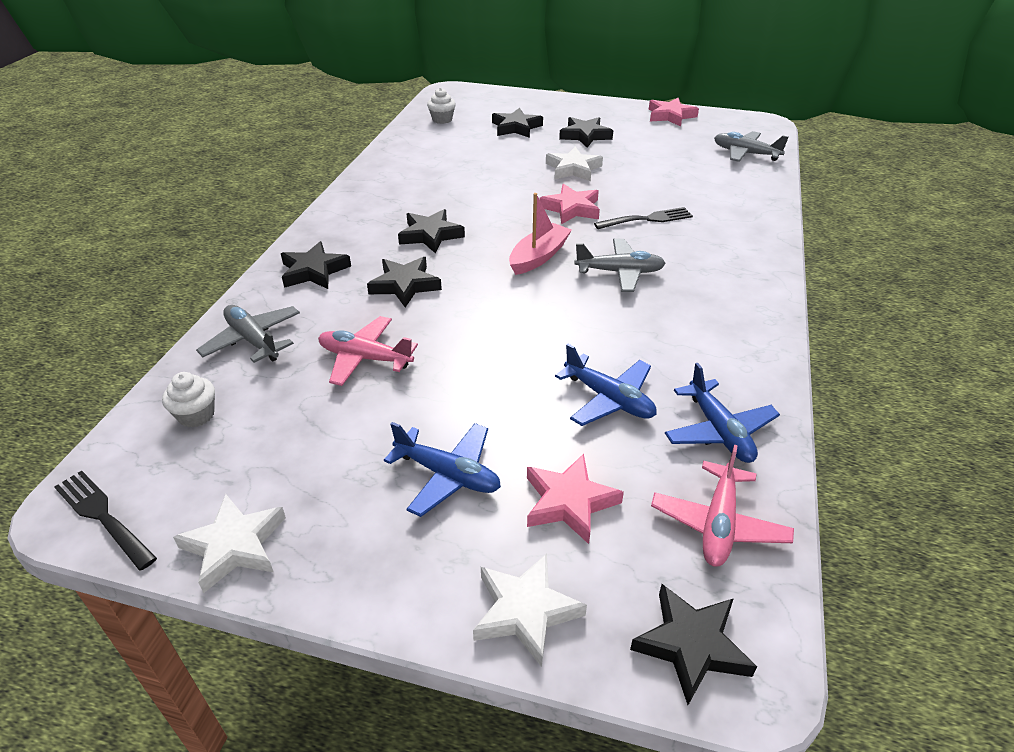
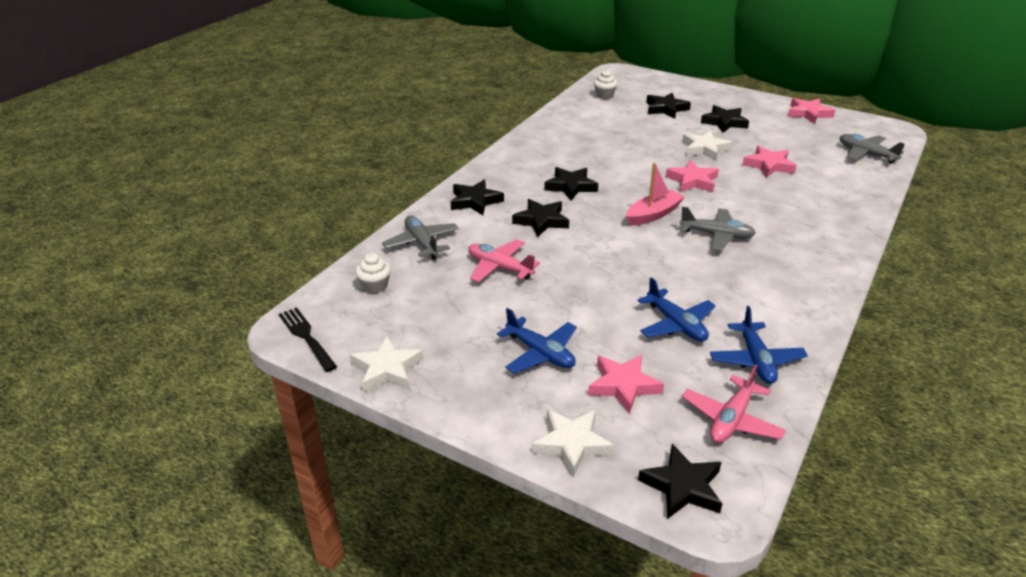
camera: 15 degrees right, 5 degrees down
(646, 219) = (754, 198): black fork -> none
(649, 179) = (769, 165): none -> pink star

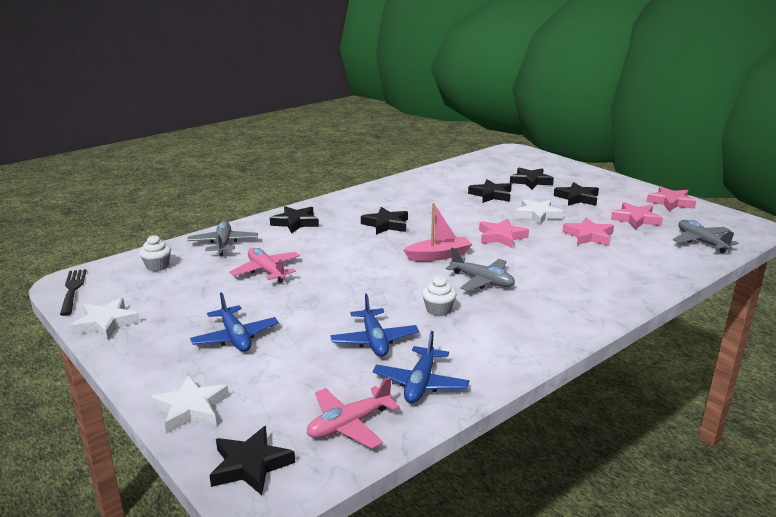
camera: 20 degrees right, 10 degrees down
(541, 221) = (335, 244): black star -> black star (491, 195)
(604, 95) = (483, 165): white cupcake -> white cupcake (438, 310)
(623, 385) = (279, 376): pink star -> pink star (635, 219)

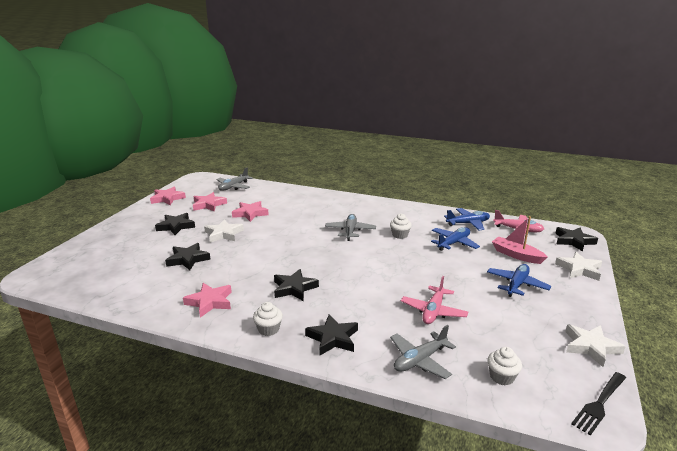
camera: 120 degrees left, 0 degrees up
(339, 205) = (268, 329): none -> white cupcake
(439, 256) = (330, 252): pink boat -> pink boat (516, 255)
(501, 237) = (276, 238): pink star -> pink star (210, 302)
(530, 181) = (141, 249): black star -> none

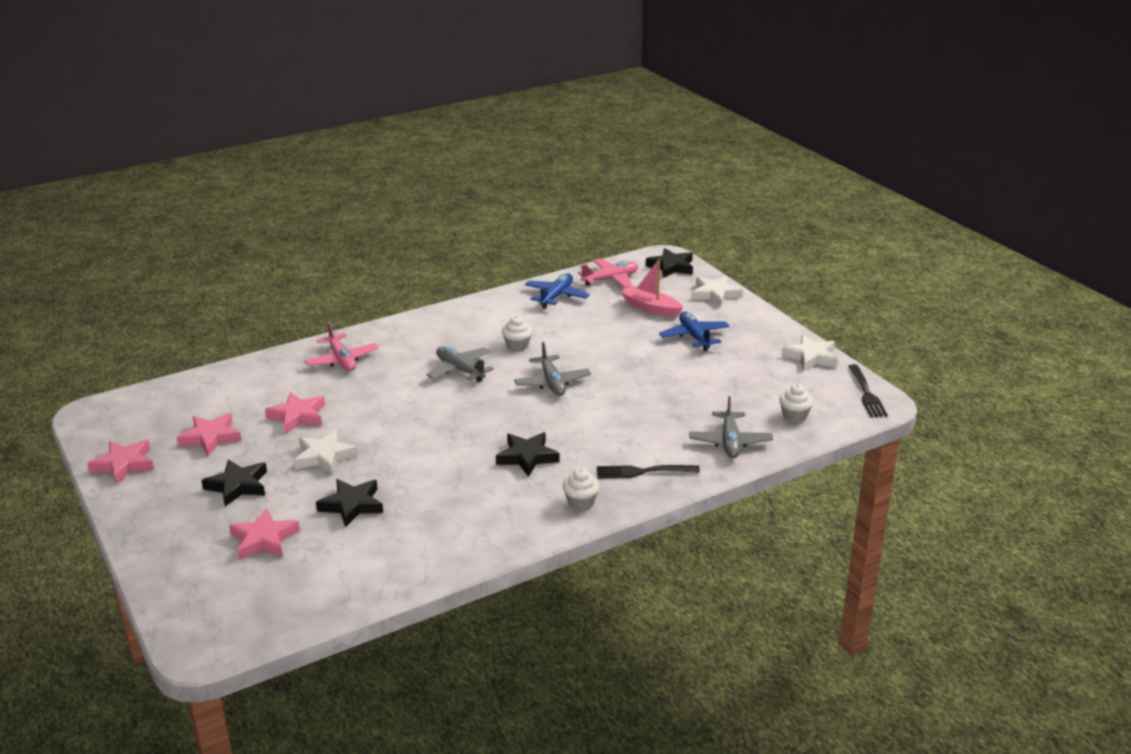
camera: 50 degrees left, 5 degrees up
(210, 302) = (478, 521): pink star -> pink star (264, 539)
(233, 187) = (184, 397): grey plane -> grey plane (552, 383)
(333, 338) = (643, 471): black star -> black fork
(433, 311) = (674, 399): pink plane -> pink plane (342, 360)
(453, 243) = (581, 326): blue plane -> none
(516, 255) = (651, 308): pink boat -> pink boat turned 45 degrees clockwise

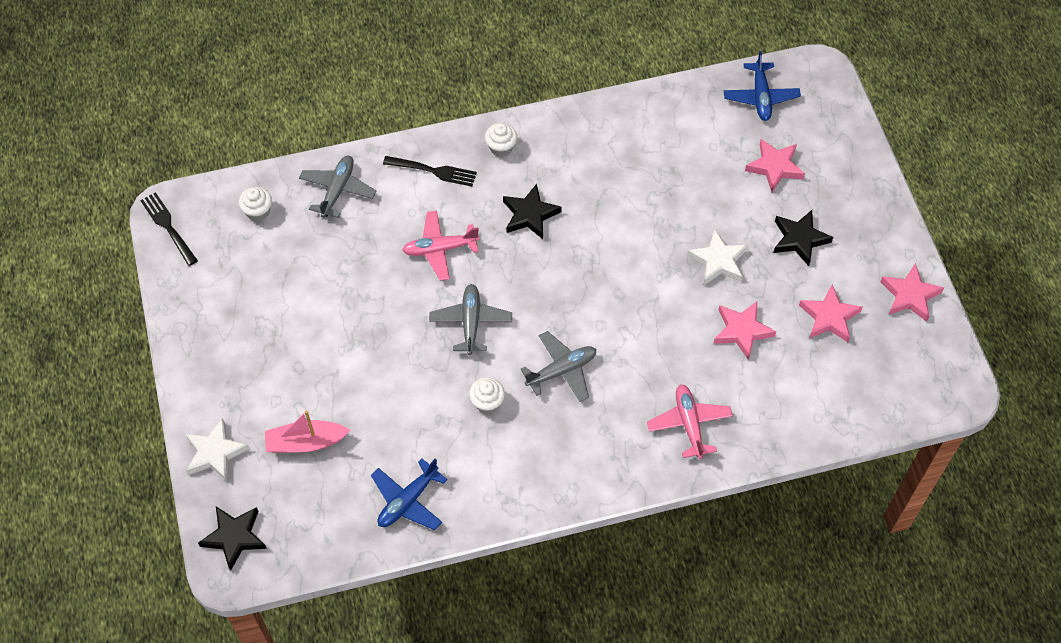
camera: 165 degrees left, 30 degrees up
(352, 505) = (698, 190): black star -> none
(460, 370) = (561, 370): grey plane -> grey plane turned 90 degrees counterclockwise
(610, 279) = (325, 525): pink plane -> pink plane (440, 249)
(651, 308) = (306, 442): pink boat -> pink boat turned 120 degrees clockwise
(694, 337) = (285, 368): blue plane -> blue plane (760, 97)
(811, 357) = (183, 298): white star -> none
(866, 393) = (168, 227): black fork -> black fork turned 45 degrees counterclockwise

